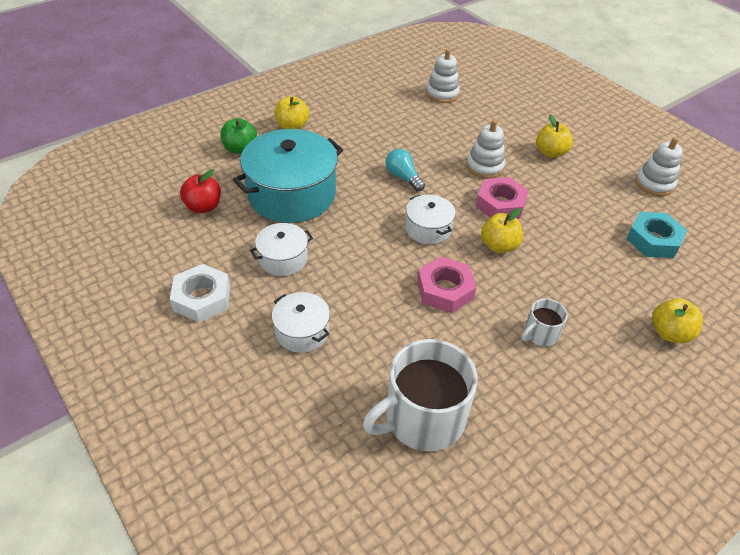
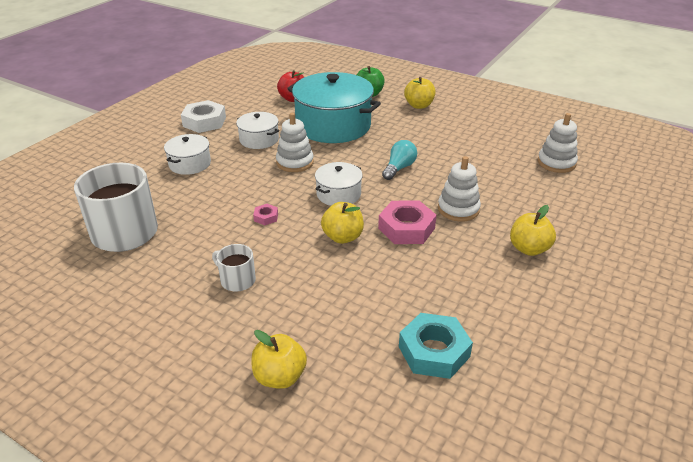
camera: 70 degrees right, 10 degrees down
(445, 290) = (266, 217): pink nut -> pink nut, size x0.47
(654, 184) = (551, 344): white stacking toy -> white stacking toy (295, 162)

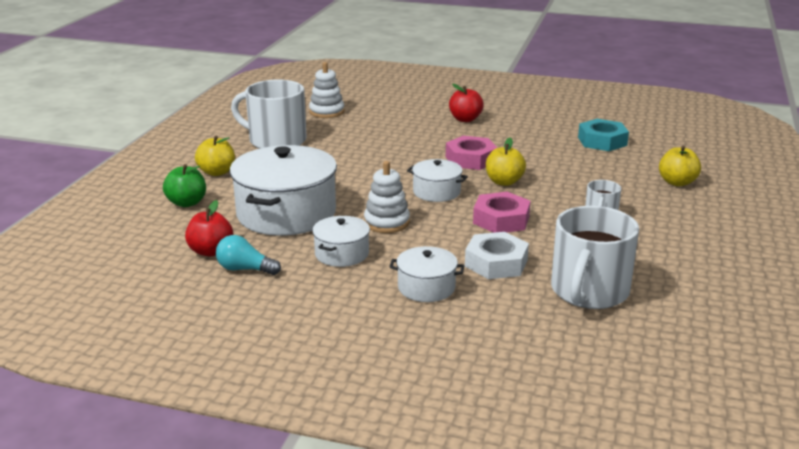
camera: 105 degrees left, 10 degrees down
(204, 122) = (305, 306): white nut -> white nut (496, 263)
(266, 217) = (501, 220): pink nut -> pink nut, size x2.12
(333, 125) = (286, 213): turquoise pot -> white pot
(399, 168) = (370, 170): turquoise light bulb -> turquoise light bulb (245, 269)
(458, 209) = (427, 143): white stacking toy -> none
(480, 132) = (276, 140): none -> white mug
(529, 249) = (465, 119): yellow apple -> red apple

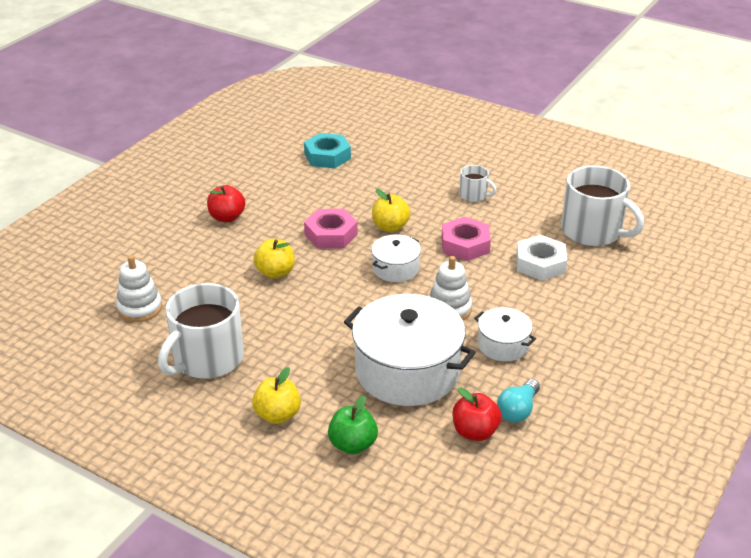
camera: 75 degrees left, 10 degrees up
(426, 287) = (572, 307): white pot -> none
(677, 182) = (427, 145): yellow apple -> yellow apple (275, 272)

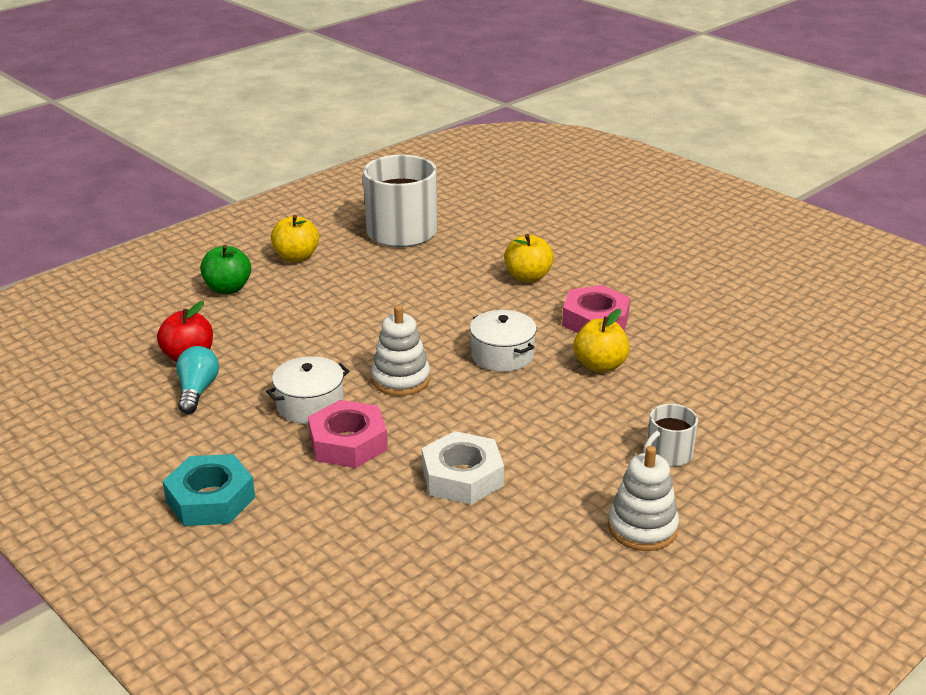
camera: 105 degrees right, 5 degrees down
(139, 308) = (498, 205): white stacking toy -> white stacking toy (642, 528)
(227, 217) = (654, 258): red apple -> none
(327, 156) = (803, 342): turquoise nut -> turquoise nut (210, 499)
(407, 371) = (309, 333): white pot -> none
(465, 245) = (535, 419): pink nut -> pink nut (348, 443)
(518, 410) = (197, 391): turquoise light bulb -> turquoise light bulb turned 45 degrees clockwise
(592, 231) = (527, 556): white mug -> none

